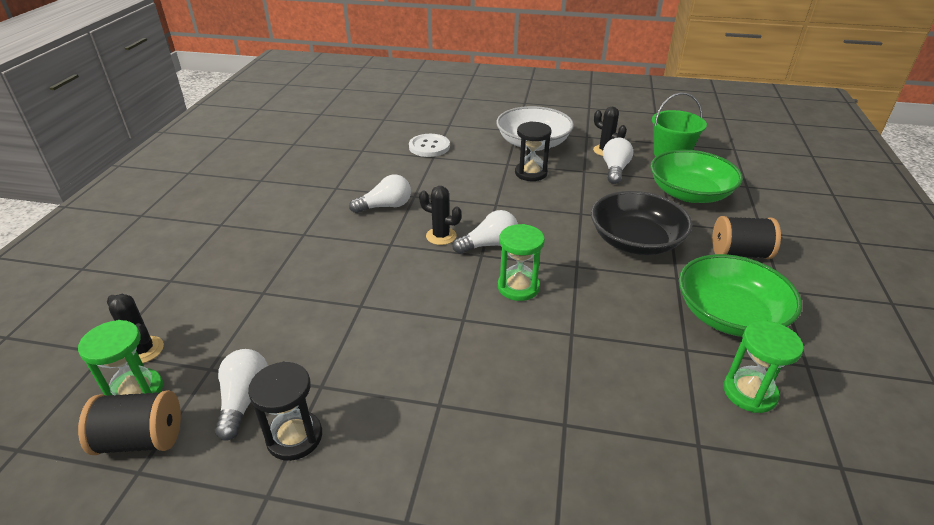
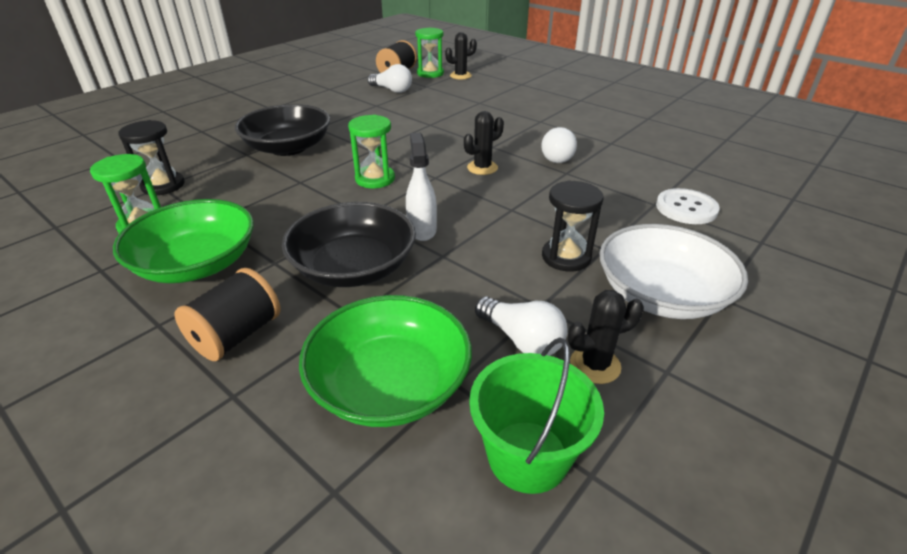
camera: 120 degrees right, 0 degrees up
(294, 437) = (352, 96): black hourglass -> black hourglass (163, 185)
(489, 245) = (445, 184): white light bulb -> none
(515, 394) = (288, 148): none -> black bowl
(563, 231) = (422, 230): none -> white spray bottle

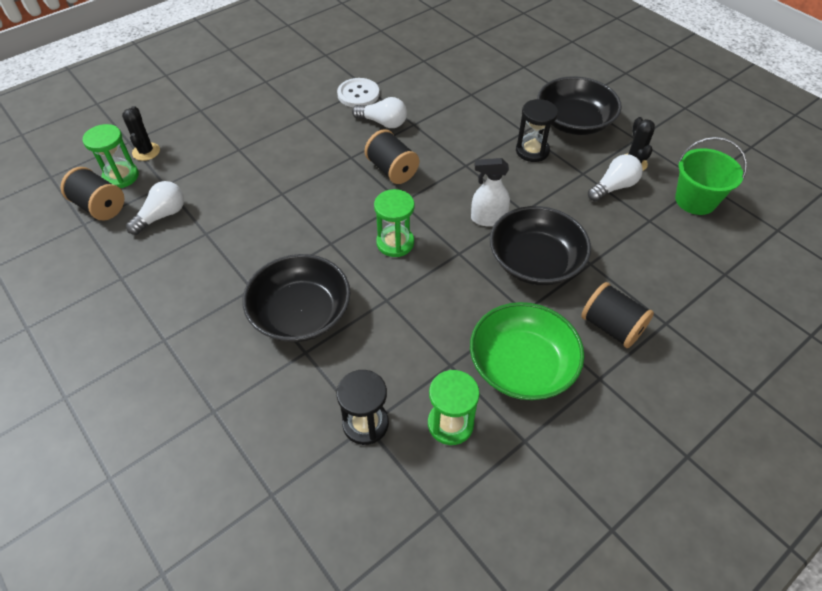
camera: 80 degrees left, 15 degrees up
(390, 384) = (652, 248): green bowl -> none
(482, 168) = (392, 170): black cactus -> black spool
(661, 295) = (574, 122): white bowl -> black bowl
(686, 208) = (479, 82): white button -> white button (358, 94)

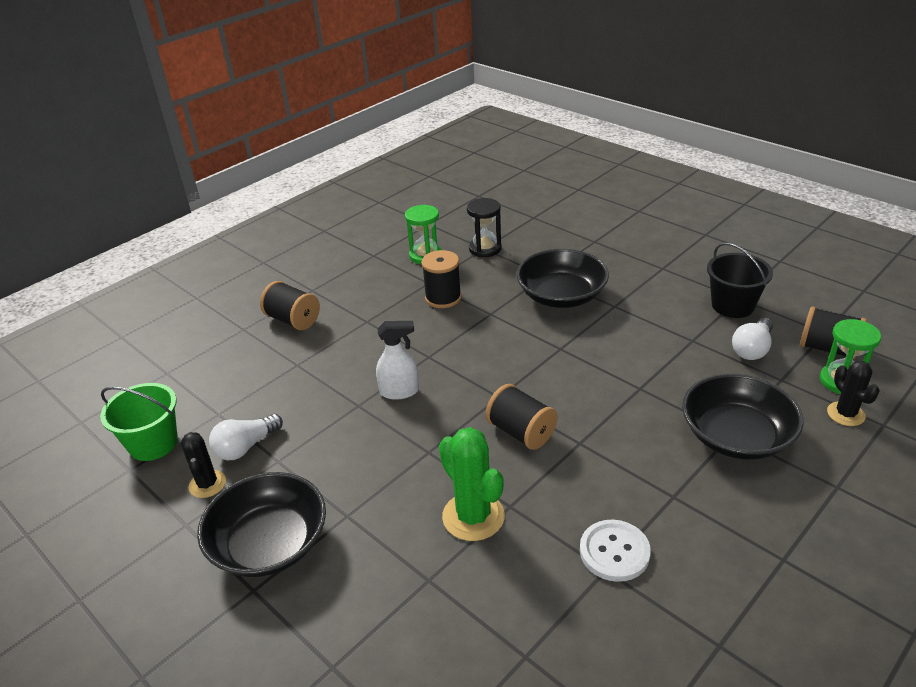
camera: 175 degrees right, 15 degrees down
(135, 268) = (732, 305): none -> black bucket
(383, 122) = (556, 502): white light bulb -> none
(395, 243) = (495, 356): green hourglass -> none
(435, 333) = (443, 298): none -> black spool
(439, 121) = (473, 516): none -> green cactus
(522, 365) = (372, 289): green bowl -> none
(532, 151) = (340, 484): black hourglass -> none
(535, 261) = (352, 359): black bowl -> black bowl (736, 436)

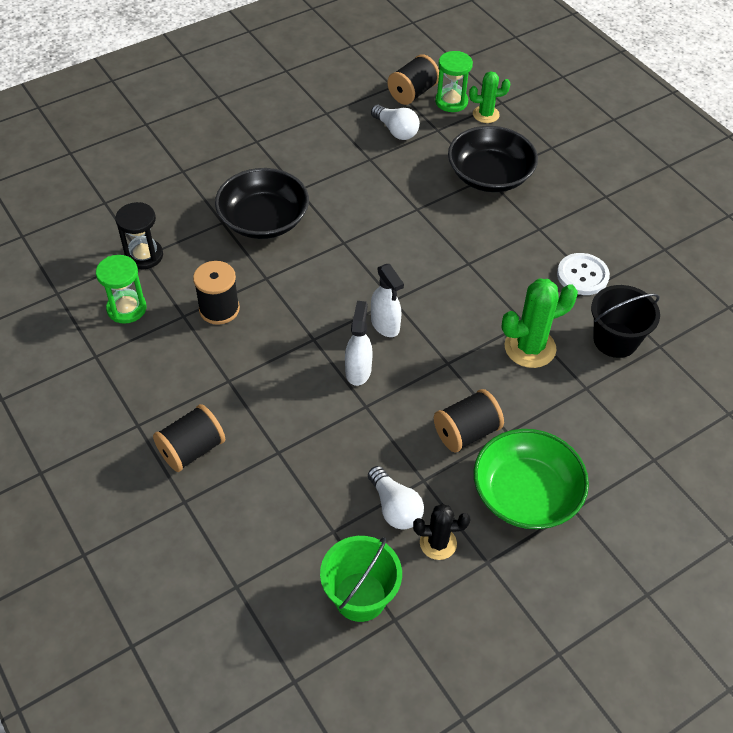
camera: 80 degrees left, 15 degrees up
(269, 543) = (526, 494): black bowl -> green bowl
(463, 397) = (385, 325): none -> white spray bottle
(521, 432) = (444, 296): black spool -> black spool (466, 432)
(732, 305) = (335, 120): black bucket -> black bucket (615, 340)
(845, 414) = (486, 114): black cactus -> green cactus

